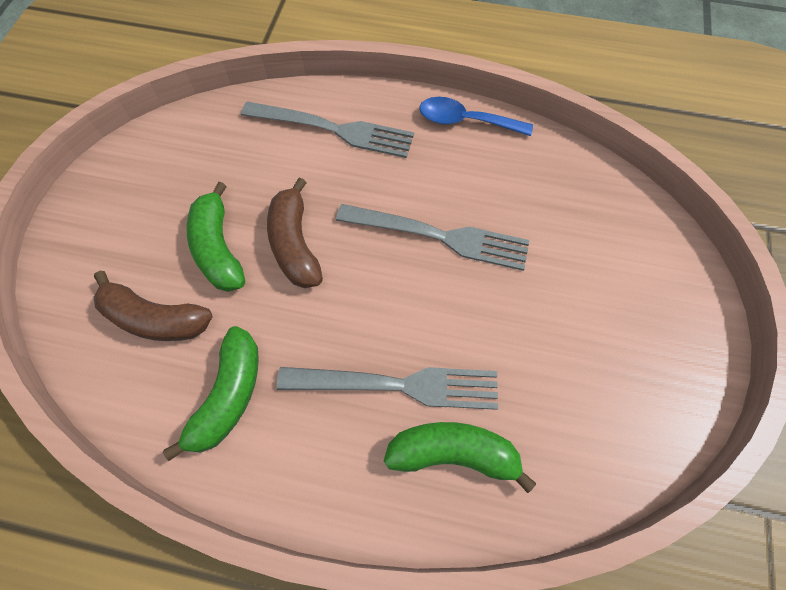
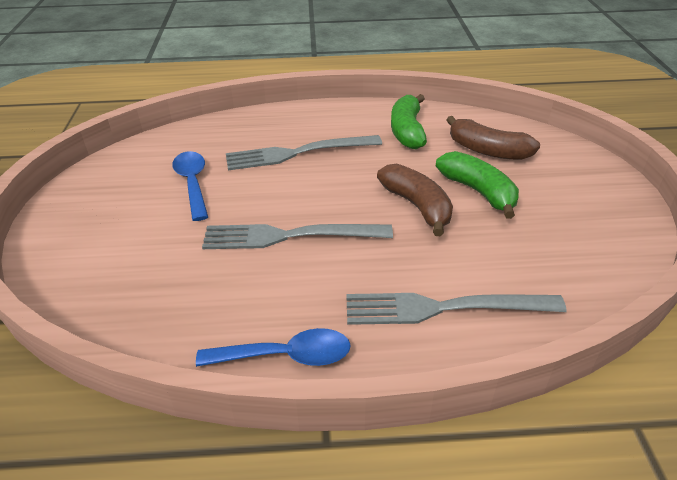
camera: 165 degrees right, 25 degrees down
(155, 318) = (487, 150): brown banana -> brown banana turned 150 degrees counterclockwise
(453, 454) = (253, 135): green banana -> none
(542, 355) = (192, 183): none -> blue spoon

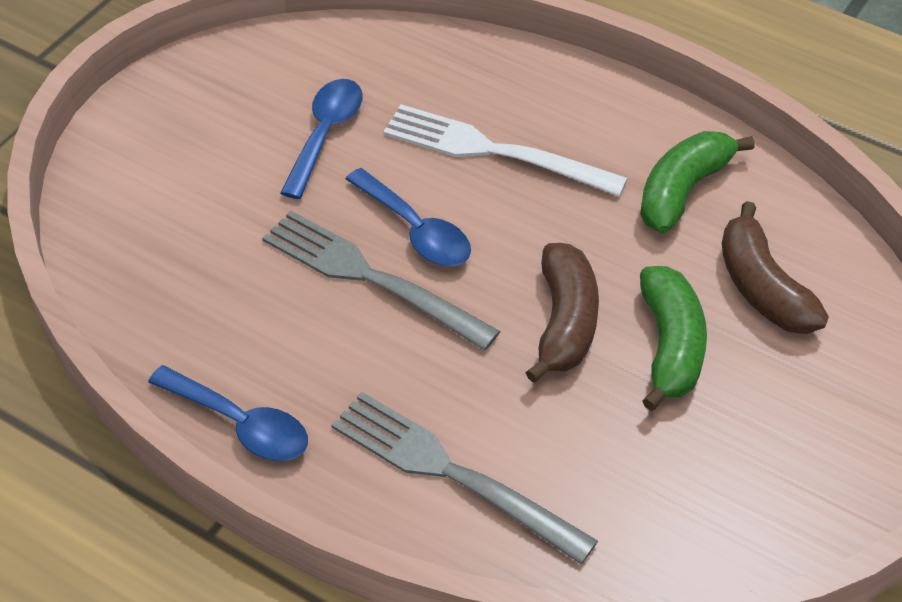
camera: 35 degrees right, 10 degrees up
(292, 203) = (416, 230): none -> blue spoon
(296, 153) = (492, 151): grey fork -> white fork

